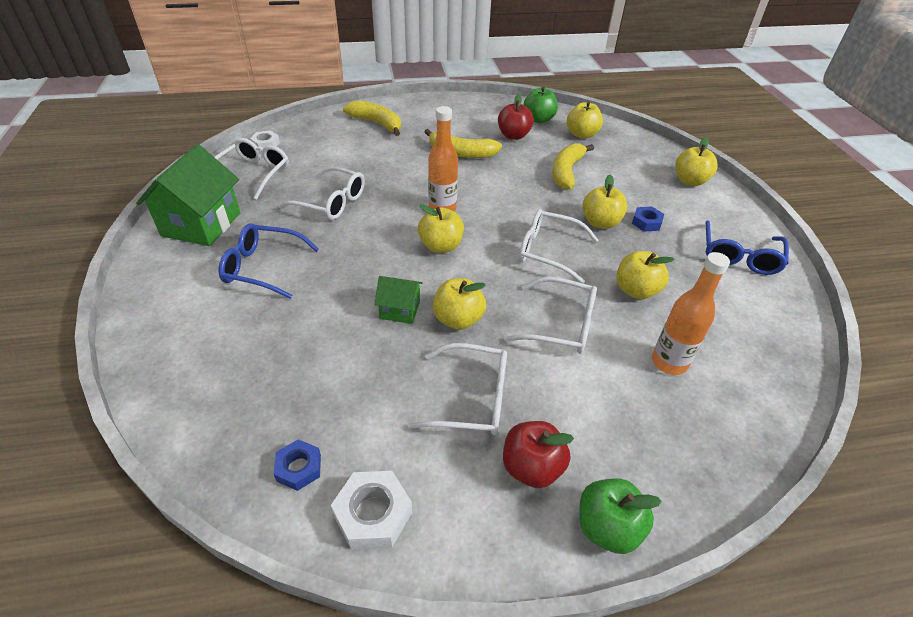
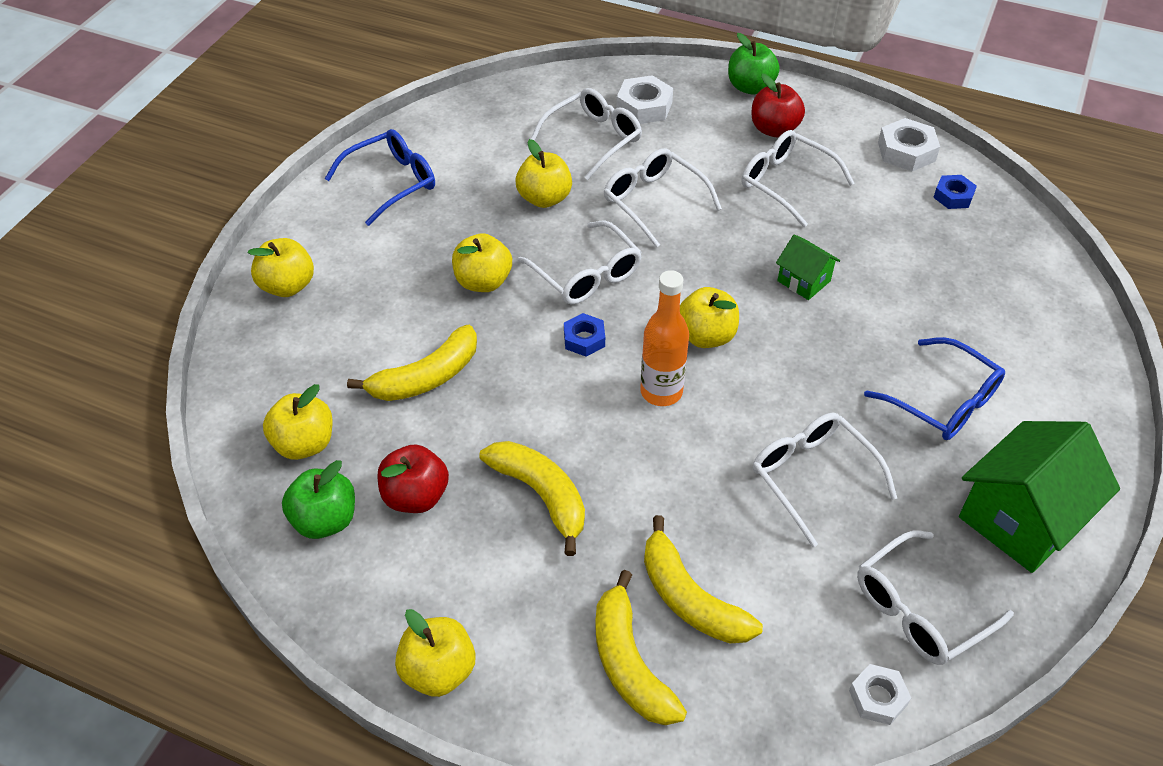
camera: 145 degrees left, 5 degrees up
(365, 145) = (689, 598): none -> yellow banana
(458, 319) = (749, 247): yellow apple -> yellow apple (438, 671)
(646, 222) = (429, 258): blue nut -> blue nut (584, 339)
(669, 362) = (593, 139): orange bottle -> white glasses
(674, 427) = (644, 107): none -> white nut

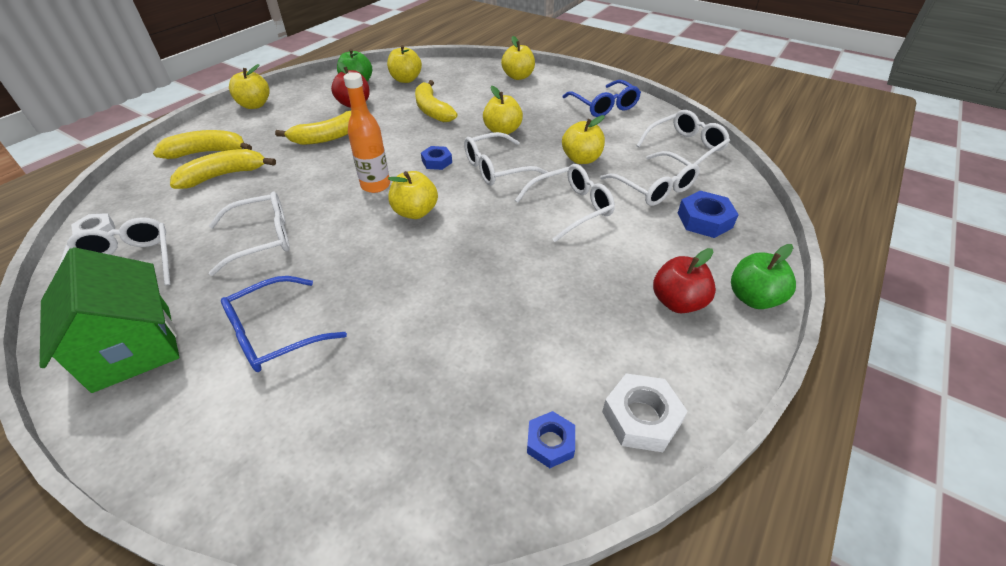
camera: 100 degrees right, 5 degrees down
(644, 107) = (704, 220): white nut -> blue nut
(786, 183) = (588, 293): white glasses -> white glasses (685, 148)
(804, 281) = (452, 276): green house -> none

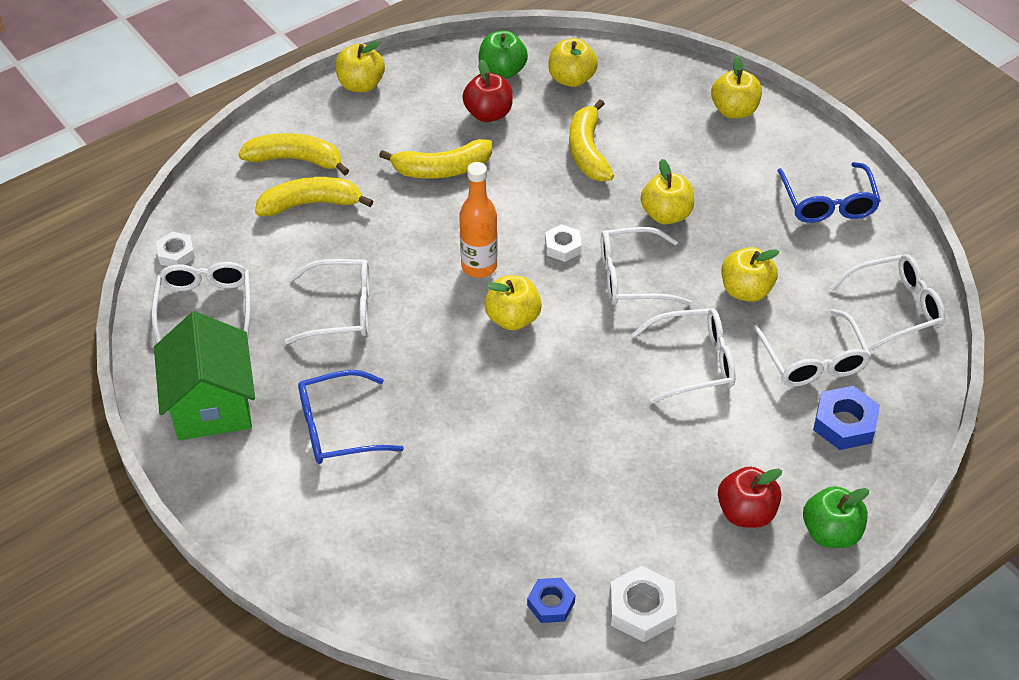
camera: 20 degrees right, 5 degrees up
(437, 161) = (563, 247): blue nut -> white nut

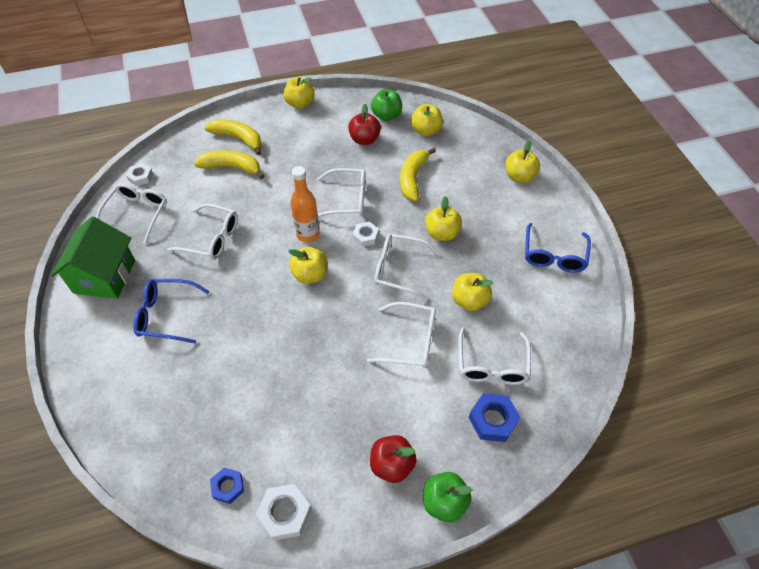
camera: 20 degrees right, 5 degrees up
(442, 169) = (318, 166): yellow banana -> none
(895, 308) = (568, 344): white glasses -> white glasses (347, 199)

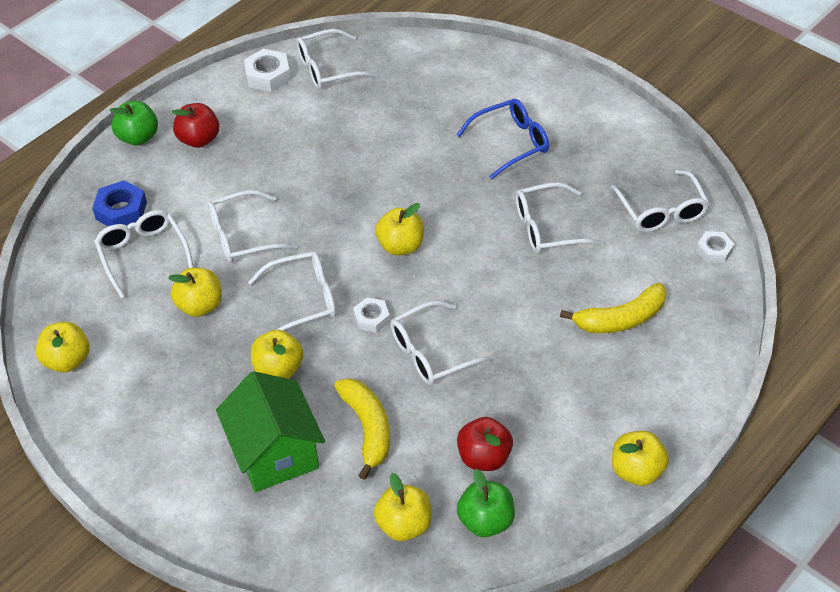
camera: 150 degrees right, 5 degrees down
(104, 276) = (613, 142): green house -> green house (275, 453)
(228, 487) = (328, 69): blue nut -> white glasses
(238, 139) = (659, 363): yellow banana -> none
(308, 234) = (443, 286): orange bottle -> none
(519, 176) = (214, 513): yellow apple -> yellow apple (67, 360)
(554, 255) = (117, 411): blue glasses -> none

